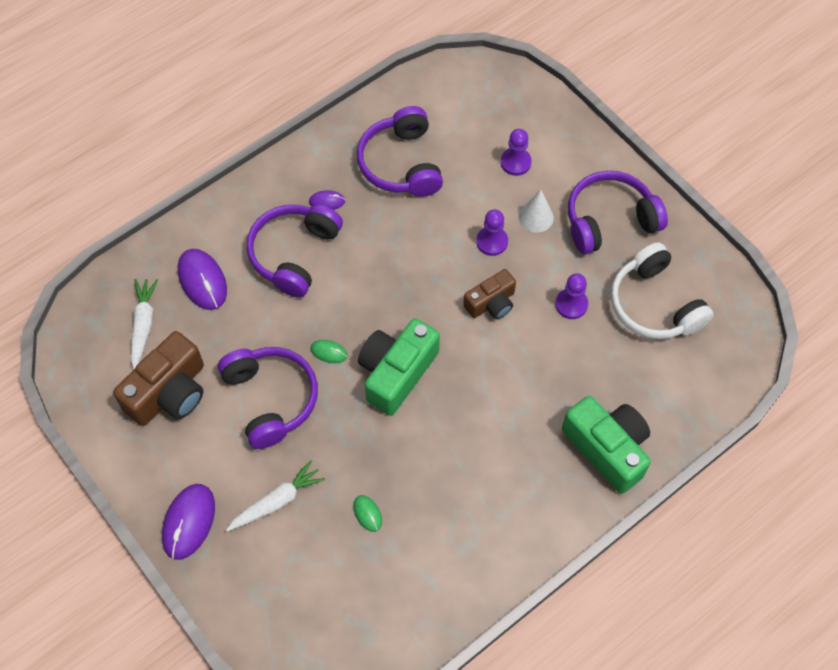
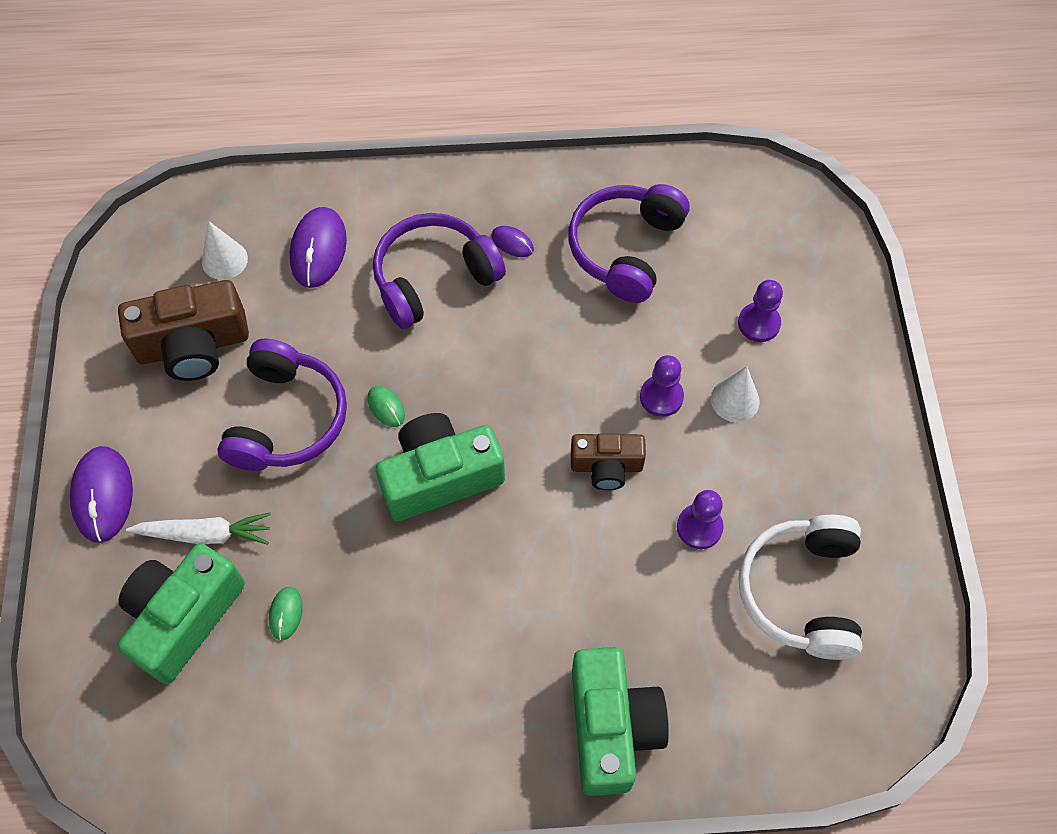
camera: 35 degrees right, 0 degrees up
(143, 325) = (224, 260): white carrot -> white cone
(189, 522) = (103, 495): purple mouse -> purple mouse turned 60 degrees counterclockwise
(305, 558) = (183, 617): none -> green camera
(609, 220) = (822, 457): purple headphones -> none

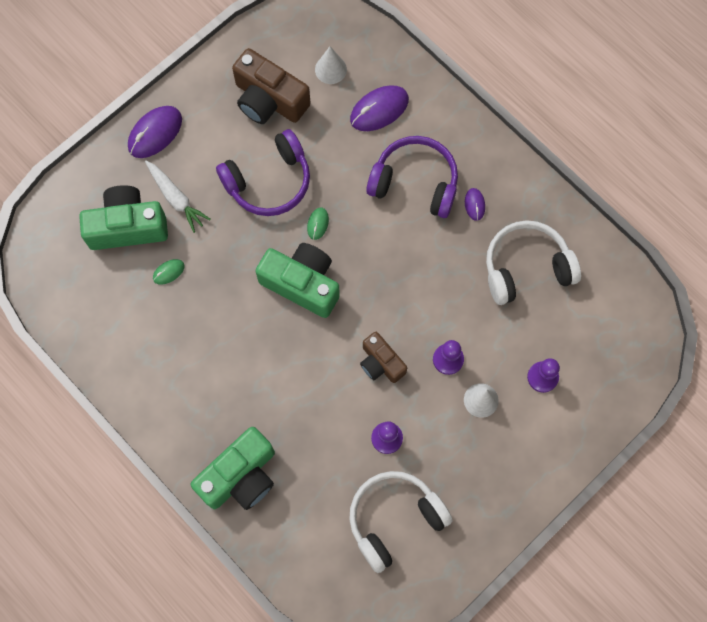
camera: 50 degrees right, 10 degrees up
(626, 249) = (526, 268): purple headphones -> white headphones

